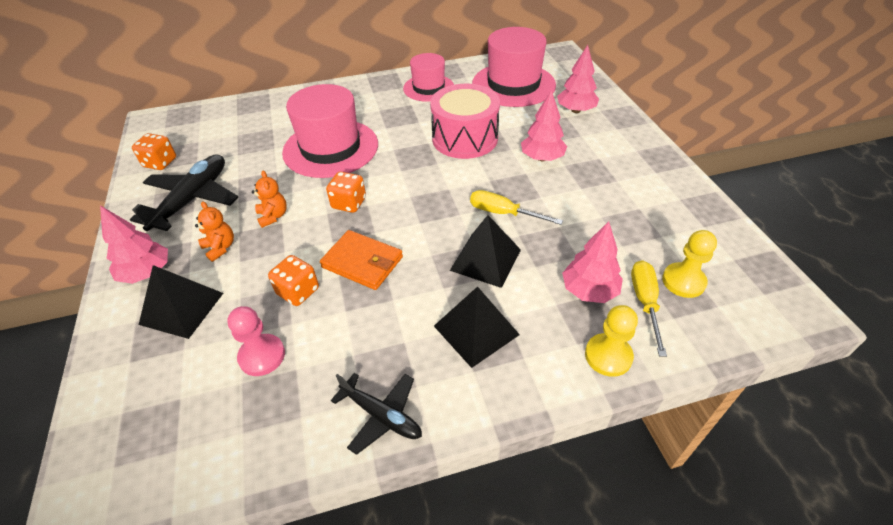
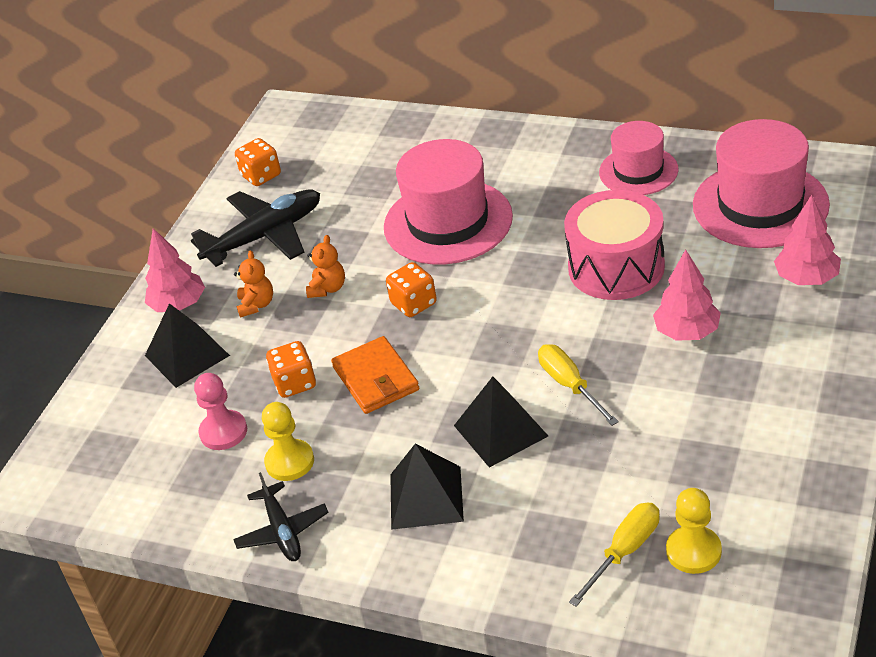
camera: 40 degrees right, 5 degrees down
(589, 291) = (577, 512): pink tree -> none
(608, 356) = (529, 582): yellow pawn -> yellow pawn (289, 462)

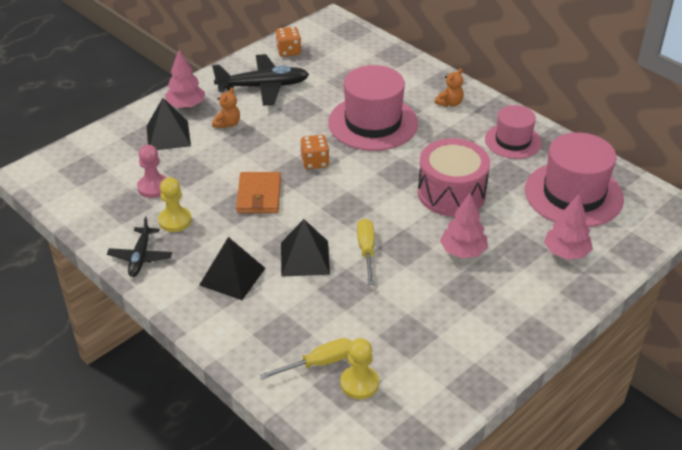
camera: 20 degrees right, 0 degrees up
(295, 383) = (213, 178): orange dice -> none
(328, 288) = (274, 132): orange teddy bear -> orange teddy bear (450, 103)

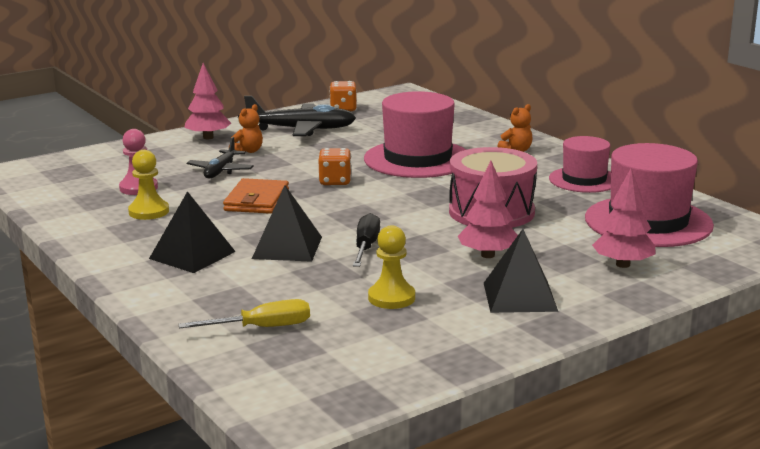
camera: 10 degrees right, 20 degrees down
(140, 257) = (93, 234): black plane -> black plane (221, 171)
(168, 136) = (176, 155): black pyramid -> black pyramid (519, 297)
(359, 383) = (306, 348): yellow pawn -> yellow pawn (391, 298)
(366, 251) = (366, 247): yellow screwdriver -> black screwdriver

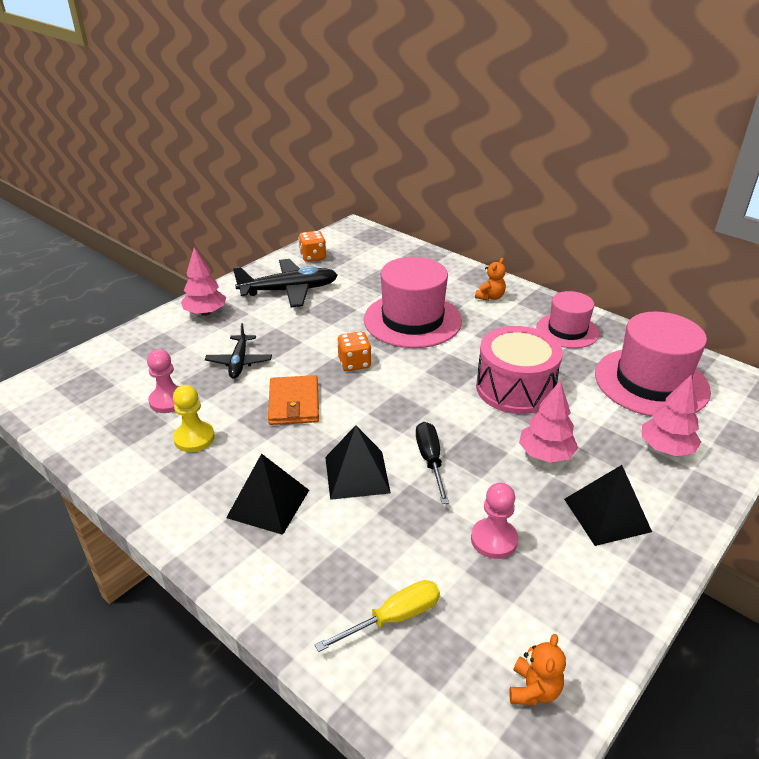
camera: 15 degrees left, 15 degrees up
(248, 151) = (252, 329): orange teddy bear -> orange teddy bear (534, 689)
(391, 298) = (494, 539): yellow pawn -> pink pawn

